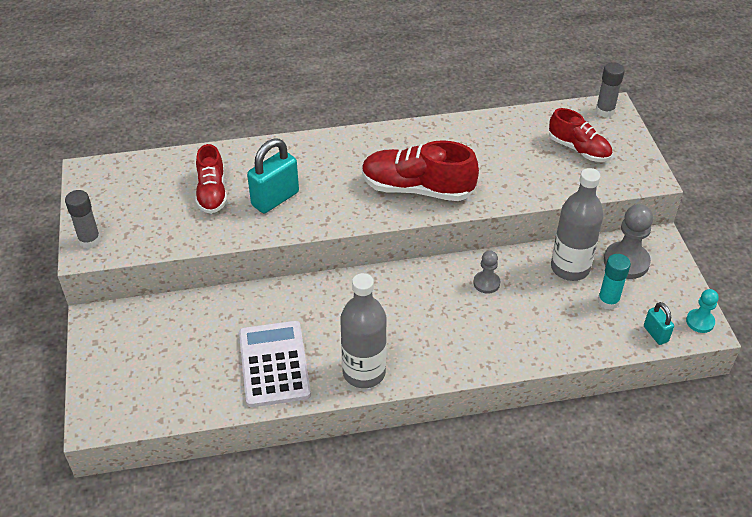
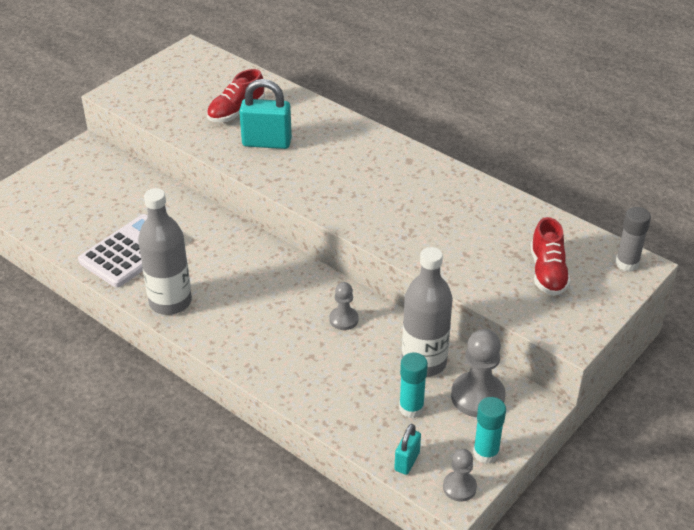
camera: 50 degrees right, 5 degrees down
(90, 240) = (126, 89): grey glue stick -> none
(417, 189) = (369, 206): red shoe -> none
(680, 290) = (486, 453): none -> turquoise glue stick
(700, 322) = (459, 487): turquoise pawn -> grey pawn

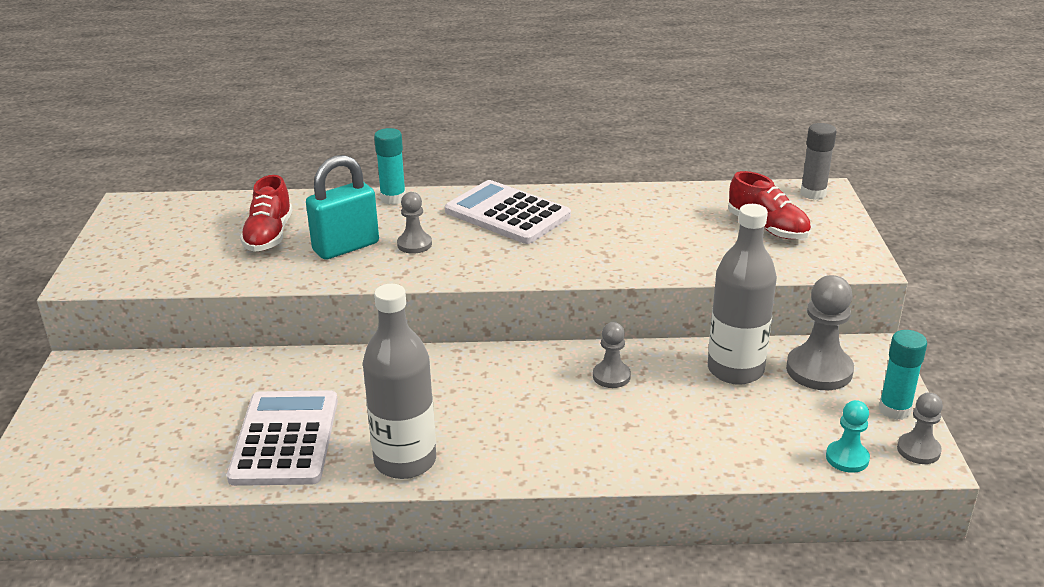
camera: 40 degrees left, 10 degrees down
(306, 161) = (414, 244): none -> grey pawn
(391, 168) = (507, 214): none -> white calculator
(407, 461) = (847, 458): turquoise padlock -> turquoise pawn
(411, 408) = (782, 413): turquoise glue stick -> turquoise glue stick (393, 198)

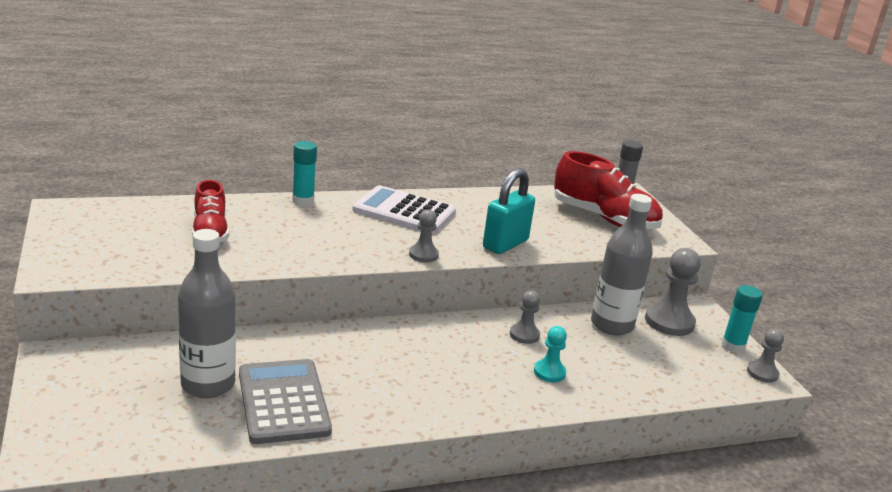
camera: 20 degrees left, 5 degrees down
(285, 439) = (283, 402): white calculator -> grey calculator
(346, 247) = (284, 240): turquoise padlock -> turquoise padlock (505, 244)
(405, 461) = (395, 411): grey bottle -> grey bottle (208, 384)
(414, 244) = (341, 236): grey pawn -> grey pawn (423, 255)
(767, 228) = (604, 218): red shoe -> red shoe, size x1.57
(847, 458) = (719, 382): turquoise pawn -> turquoise pawn (549, 372)

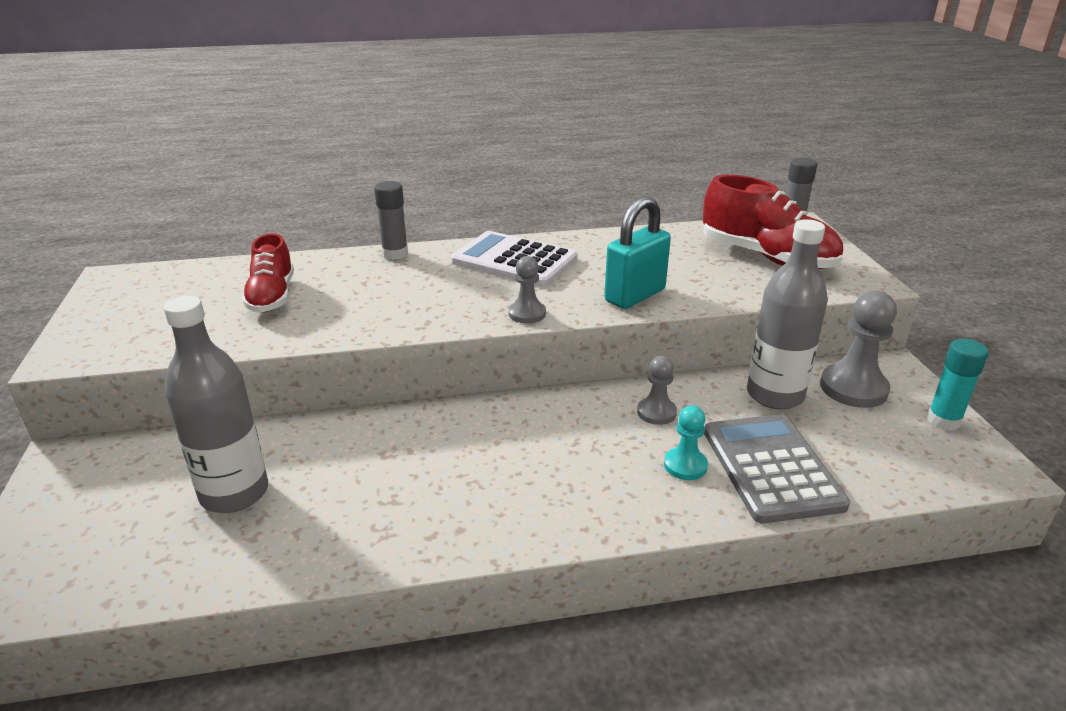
camera: 10 degrees right, 5 degrees up
(283, 402) = (323, 516): grey calculator -> grey calculator (771, 468)
(303, 201) = (395, 254): turquoise glue stick -> grey glue stick
(762, 373) = (988, 459): grey pawn -> none

